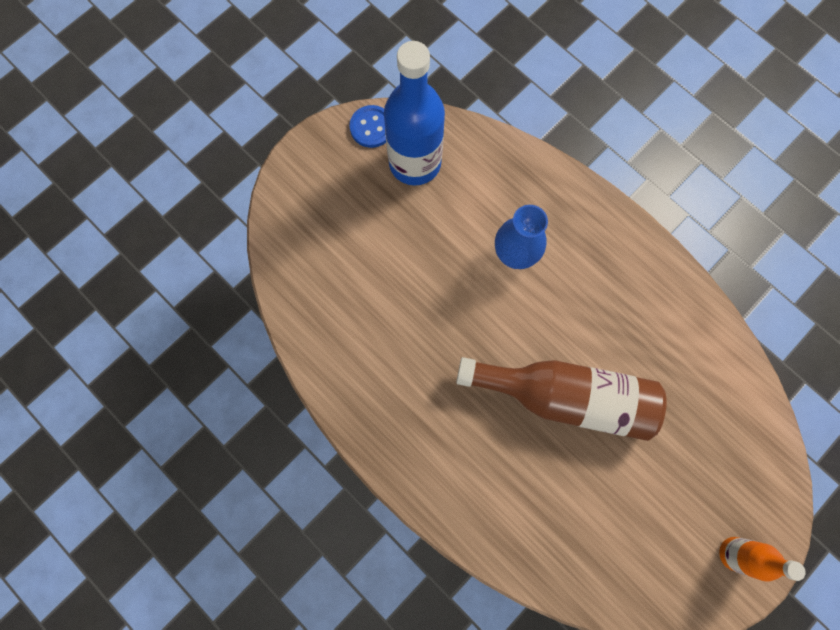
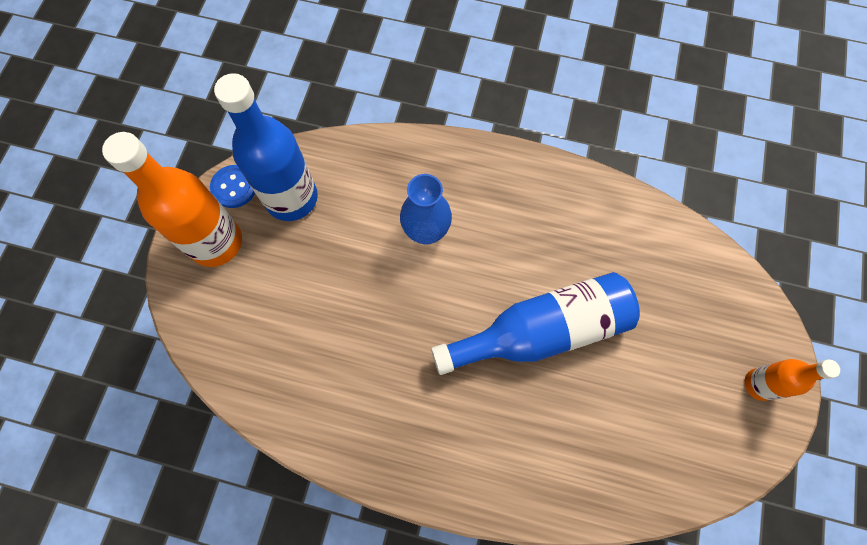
camera: 30 degrees left, 5 degrees down
(332, 168) = (216, 242): none -> orange bottle
(565, 396) = (541, 331): brown bottle -> blue bottle

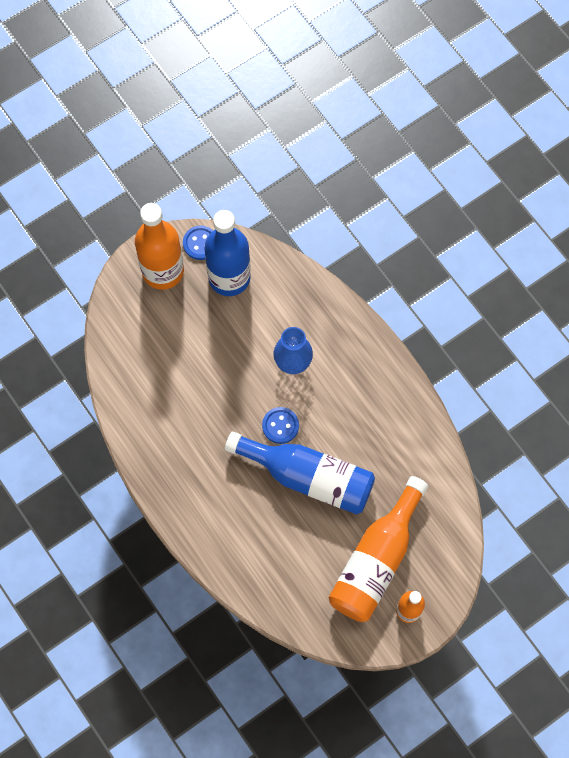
camera: 40 degrees right, 0 degrees up
(468, 302) = (280, 426): none -> blue button
(682, 359) = (376, 560): none -> orange bottle

